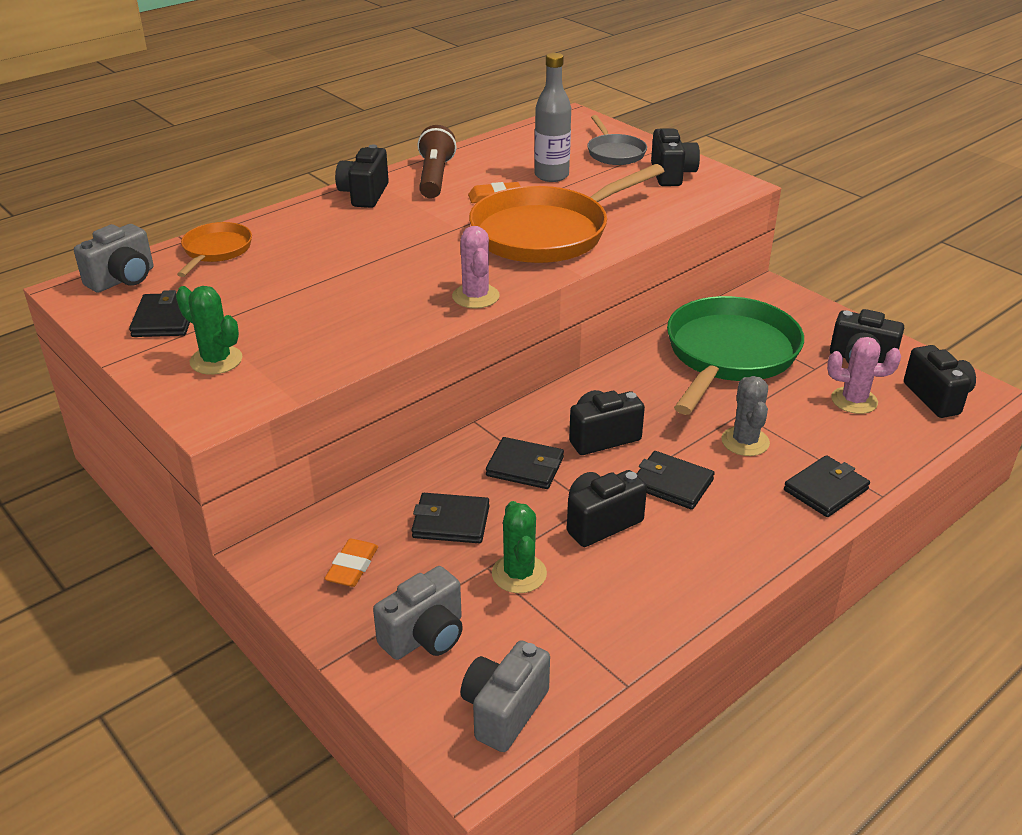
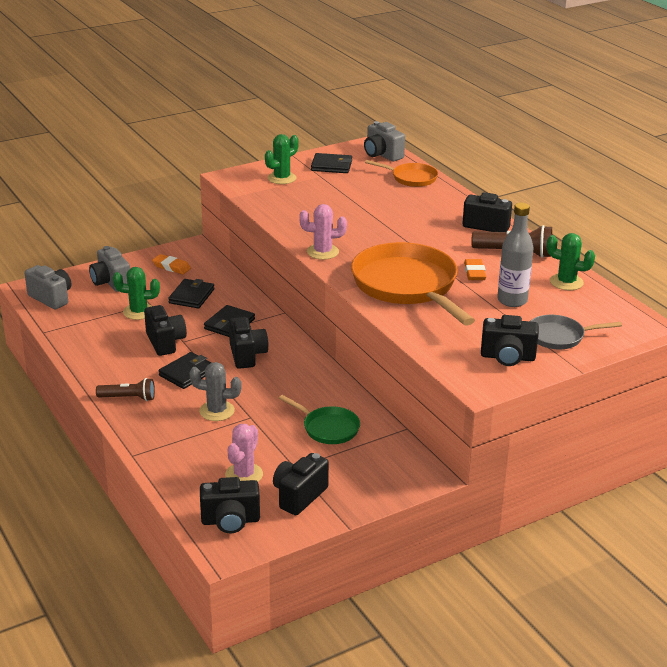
camera: 100 degrees right, 5 degrees down
(496, 151) = (566, 282): none -> green cactus
(729, 355) = (328, 428): green pan -> green pan, size x0.50
(763, 528) = (128, 398): none -> brown flashlight
(826, 490) = (150, 432): black wallet -> none

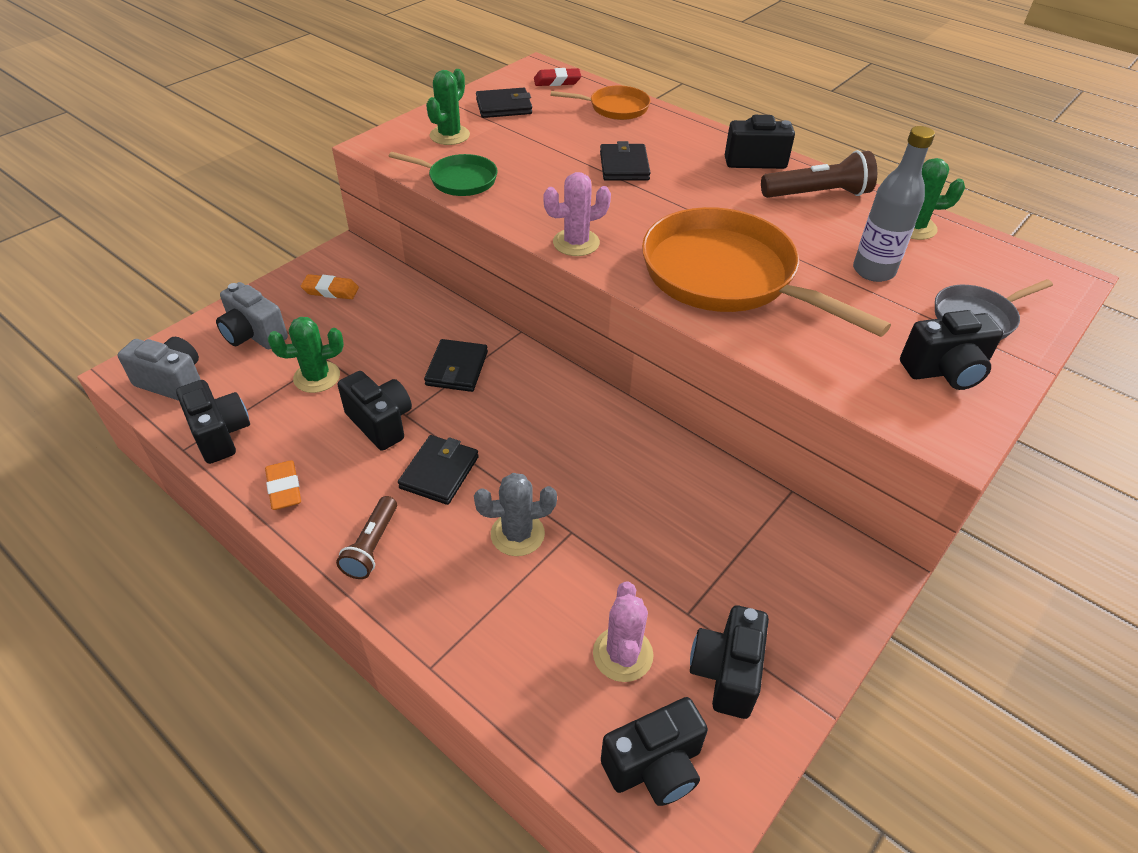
camera: 20 degrees left, 15 degrees up
(128, 398) = (372, 546): brown flashlight -> brown flashlight turned 120 degrees clockwise
(191, 296) = (381, 333): black wallet -> black wallet (624, 166)
(247, 355) = (508, 417): black camera -> black camera (220, 434)
(328, 428) = (690, 521): green pan -> green pan (458, 180)
(382, 155) = (557, 81): grey camera -> red eraser
(474, 273) = (794, 236): orange eraser -> orange eraser (284, 488)

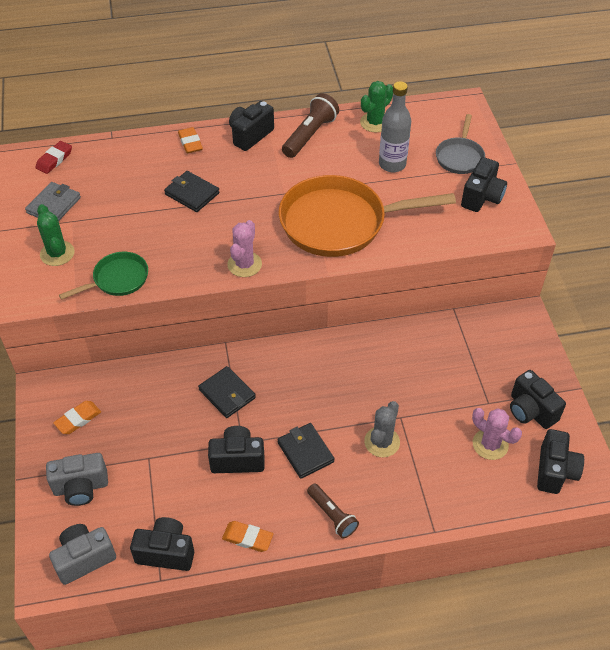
camera: 50 degrees left, 5 degrees up
(317, 377) = (162, 472): green cactus -> none
(504, 106) = (54, 205): black wallet -> grey wallet
(614, 108) = (122, 155): orange pan -> none
(687, 133) = (190, 143): none -> orange eraser

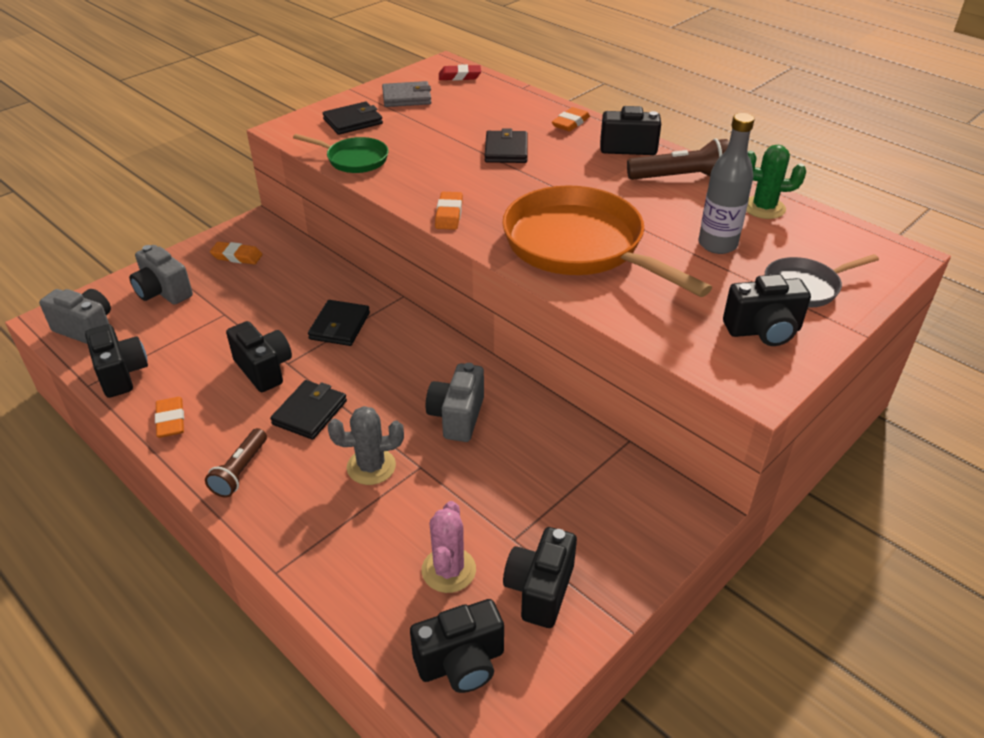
camera: 55 degrees right, 10 degrees down
(57, 253) = (353, 121): green cactus -> black wallet
(244, 264) = (449, 214): pink cactus -> orange eraser
(372, 376) = (457, 417): none -> grey camera

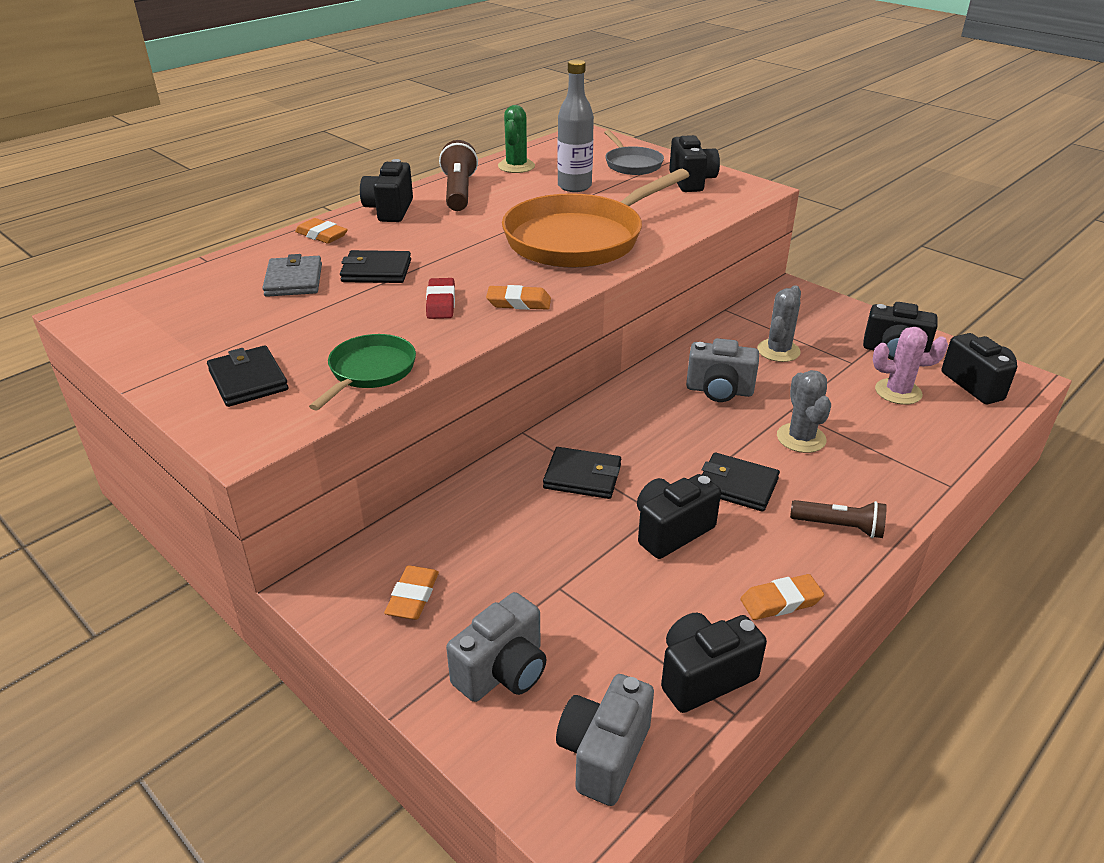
camera: 90 degrees left, 5 degrees down
(406, 97) = (189, 340): grey wallet -> grey wallet (294, 280)
(459, 76) = (142, 301): red eraser -> red eraser (441, 303)
(537, 474) = (778, 351): none -> grey cactus

